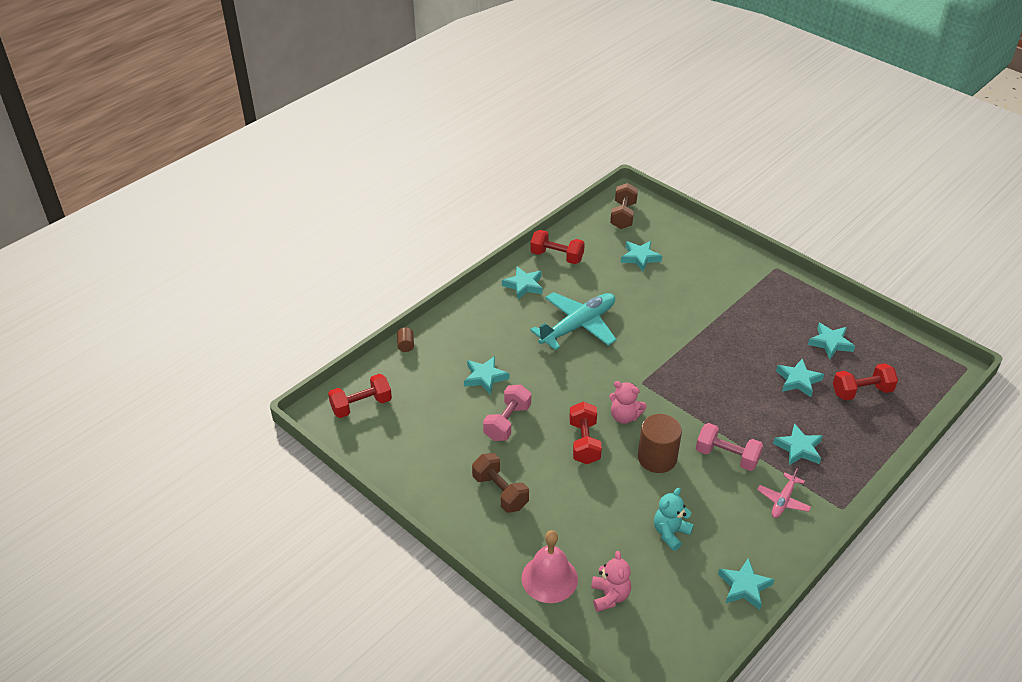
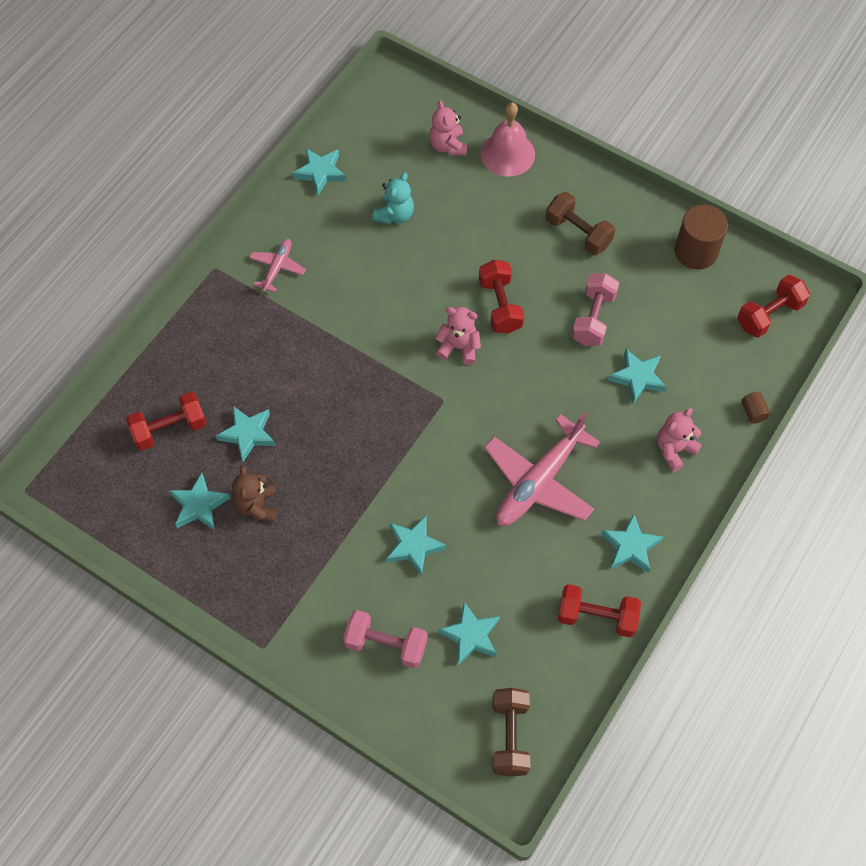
camera: 170 degrees right, 20 degrees up
(474, 331) = (674, 449): none -> pink teddy bear
(578, 326) = (539, 481): turquoise plane -> pink plane
(657, 458) = (416, 298): brown cylinder -> brown cylinder (696, 251)
(727, 456) = (337, 312): pink dumbbell -> pink dumbbell (386, 645)
(786, 338) = (257, 505): none -> brown teddy bear
(798, 448) = (255, 335): turquoise star -> turquoise star (414, 546)

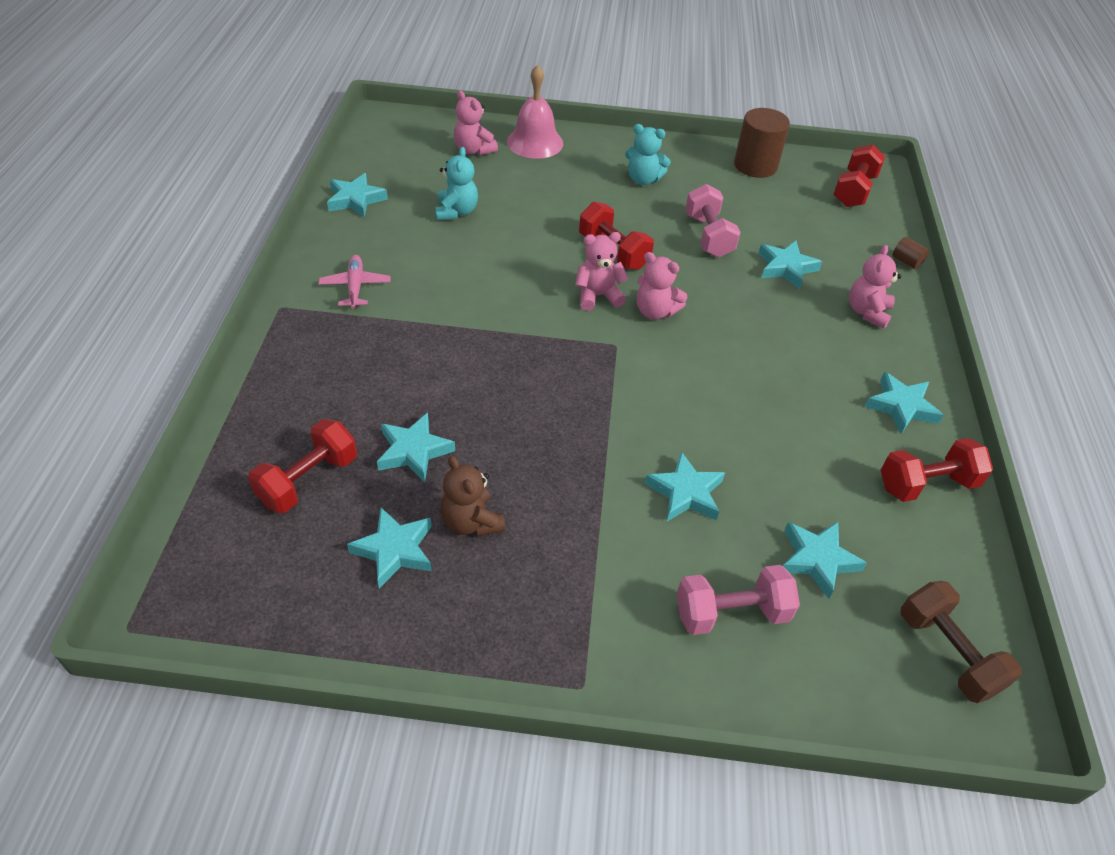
camera: 30 degrees left, 15 degrees down
(495, 380) = (655, 311): none -> pink teddy bear
(539, 481) = (767, 381): pink plane -> none
(578, 233) = (643, 179): brown dumbbell -> turquoise teddy bear

